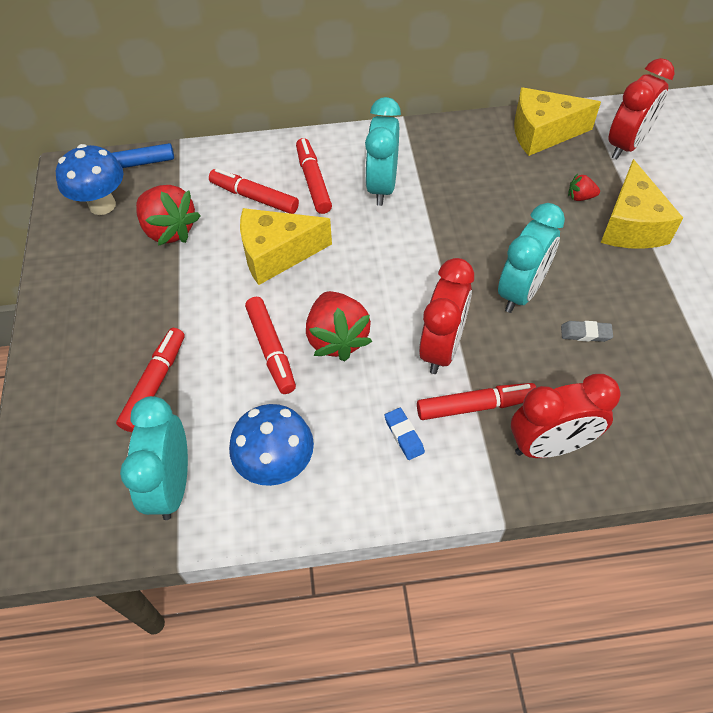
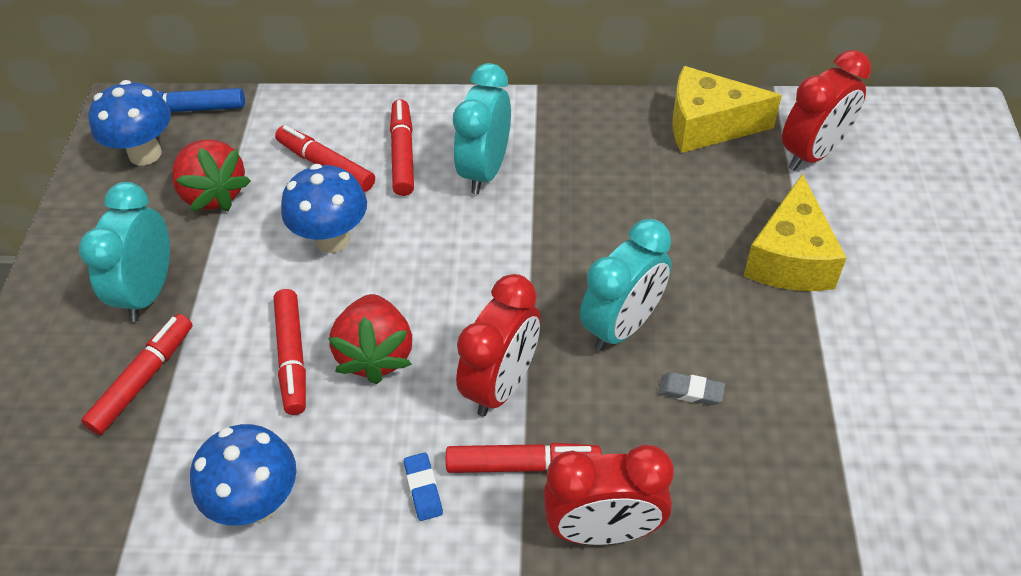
camera: 10 degrees right, 5 degrees down
(172, 485) = (127, 507): turquoise clock -> turquoise clock (148, 291)
(276, 254) = (332, 239): yellow cheese -> blue mushroom
(580, 197) = (733, 214): red strawberry -> none

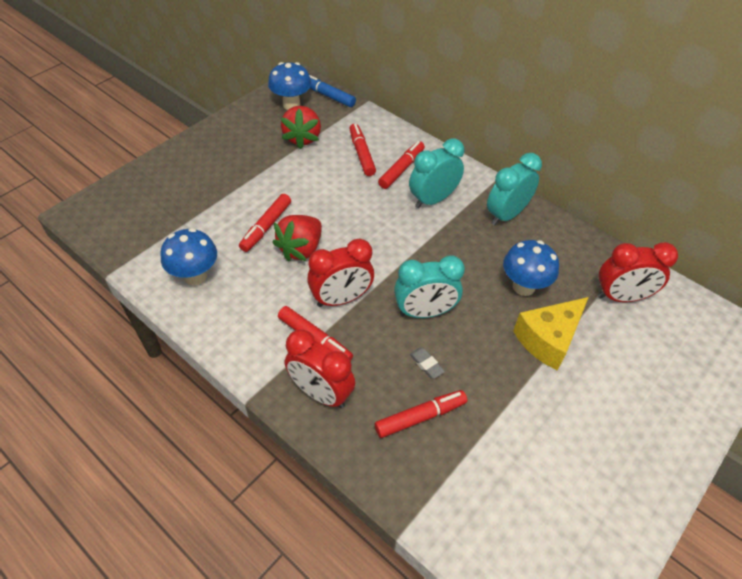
camera: 35 degrees right, 0 degrees up
(143, 379) = (202, 197): red marker -> red marker (420, 417)
(148, 291) = (237, 163): turquoise clock -> turquoise clock (506, 215)
(332, 239) = (332, 188): blue mushroom -> blue mushroom (523, 287)
(423, 488) = (263, 318): blue eraser -> none
(707, 126) = (574, 247): yellow cheese -> none

